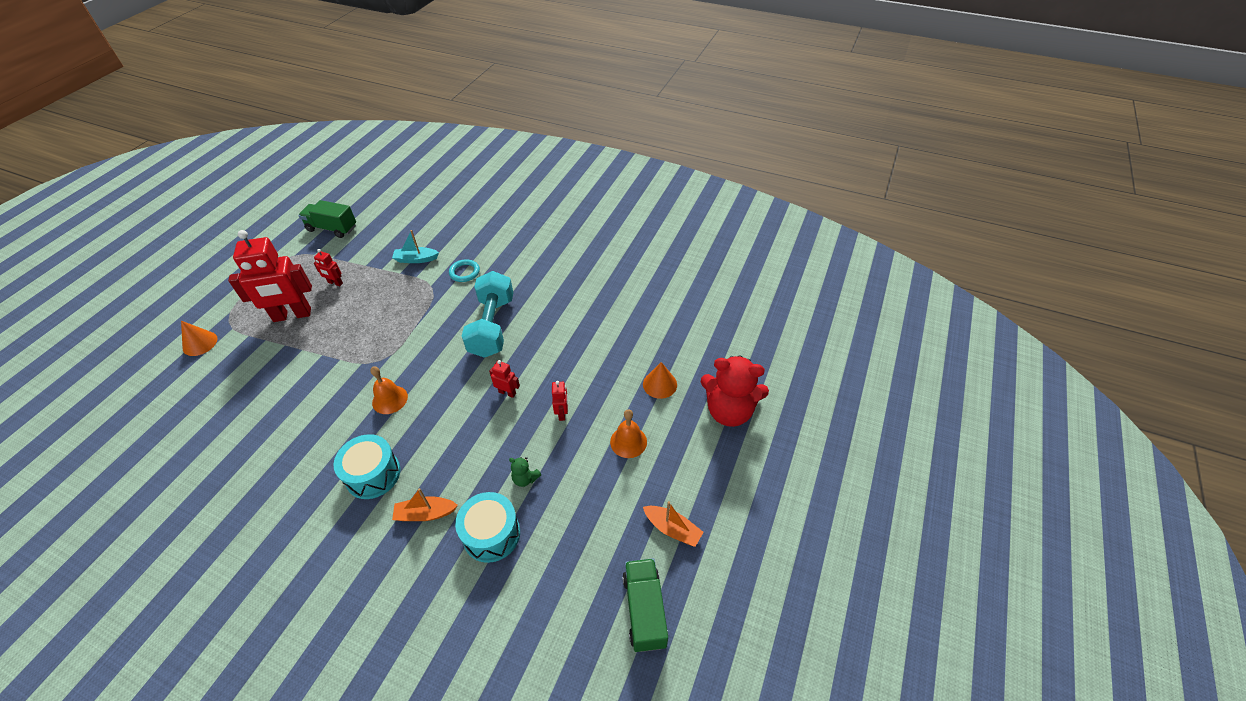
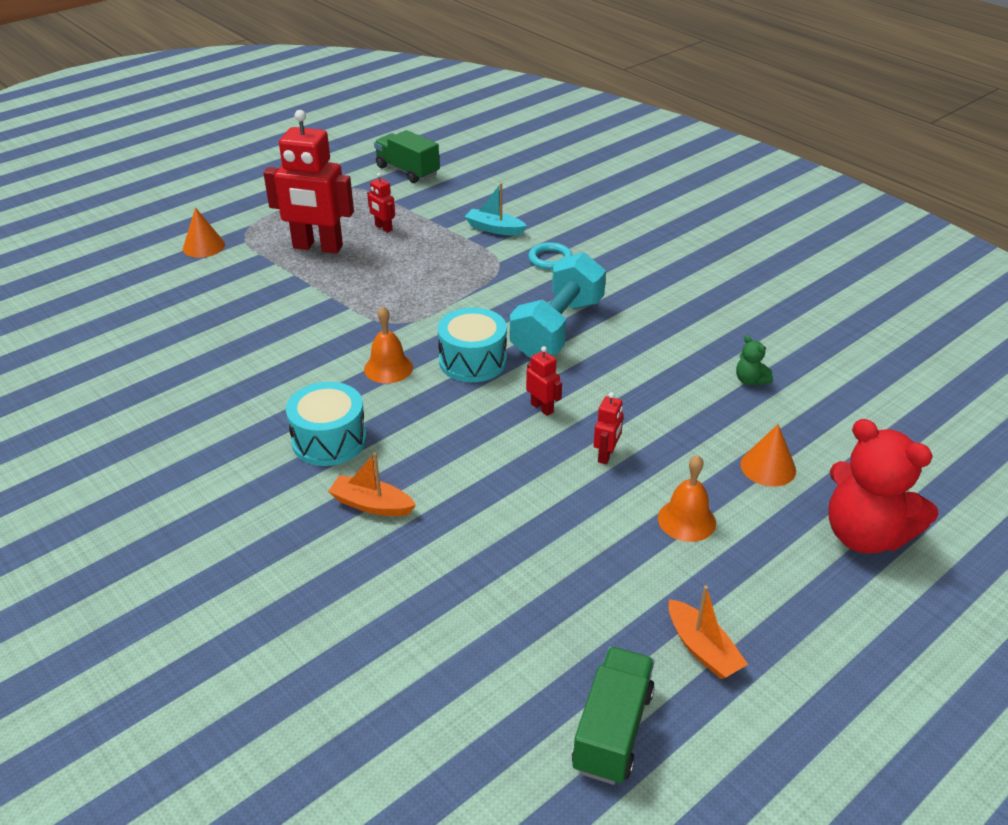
camera: 25 degrees right, 10 degrees down
(491, 534) = (443, 558): turquoise drum -> turquoise drum (473, 361)
(525, 478) = (519, 512): green teddy bear -> green teddy bear (750, 380)

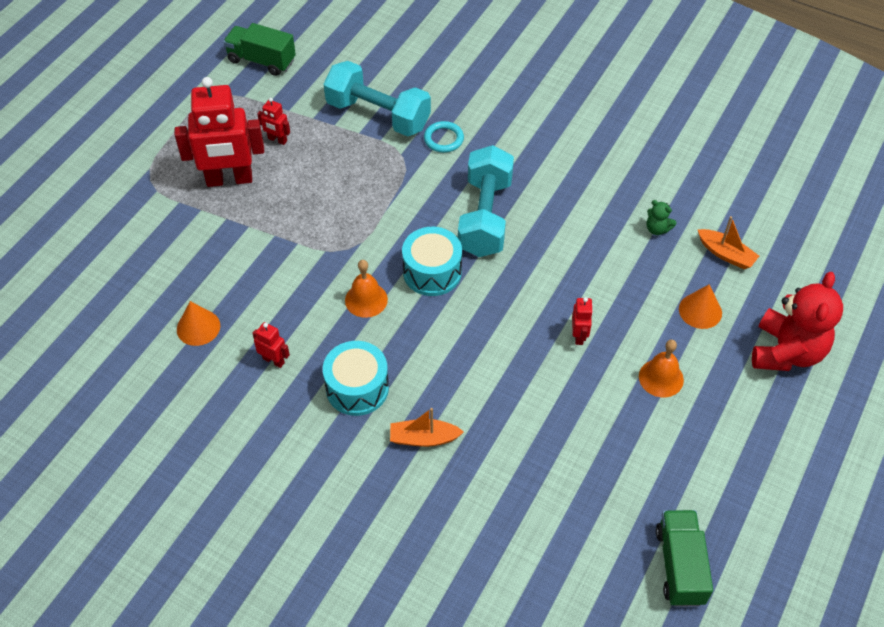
camera: 20 degrees left, 15 degrees up
(204, 246) = (121, 207): orange cone -> orange cone (198, 327)
(494, 229) = (378, 115): turquoise boat -> turquoise dumbbell
(542, 408) = (510, 304): red robot -> red robot (273, 360)
(702, 649) = (713, 483): orange boat -> orange boat (726, 254)
(864, 535) = (786, 352): red teddy bear -> red teddy bear turned 90 degrees counterclockwise

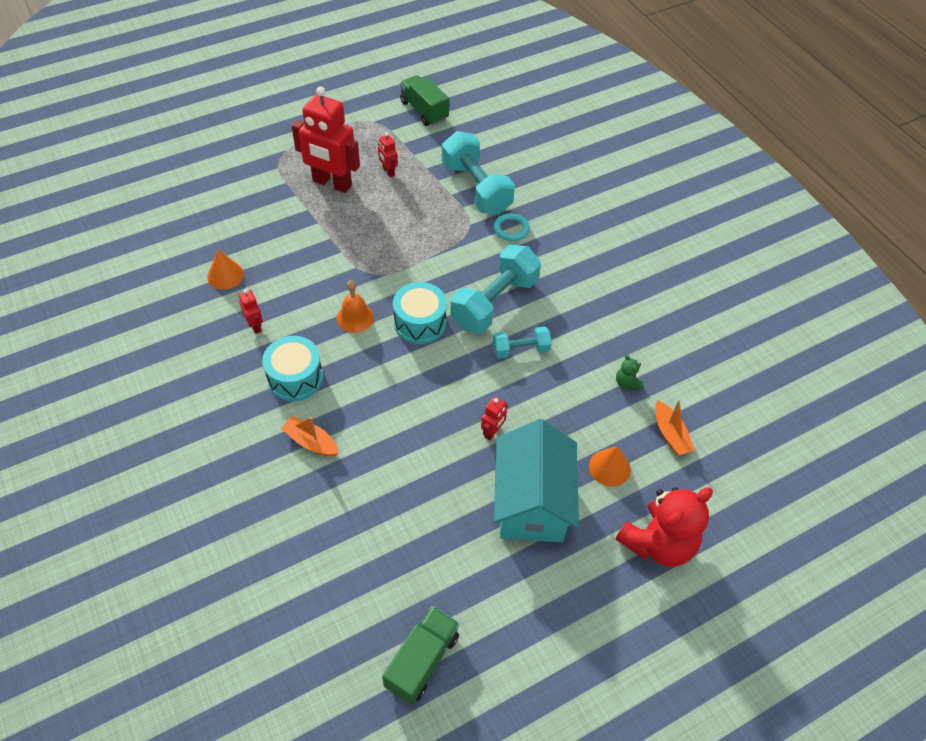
camera: 30 degrees right, 0 degrees up
(543, 248) = (520, 350): none -> turquoise dumbbell
(661, 378) = (531, 502): orange bell -> turquoise house

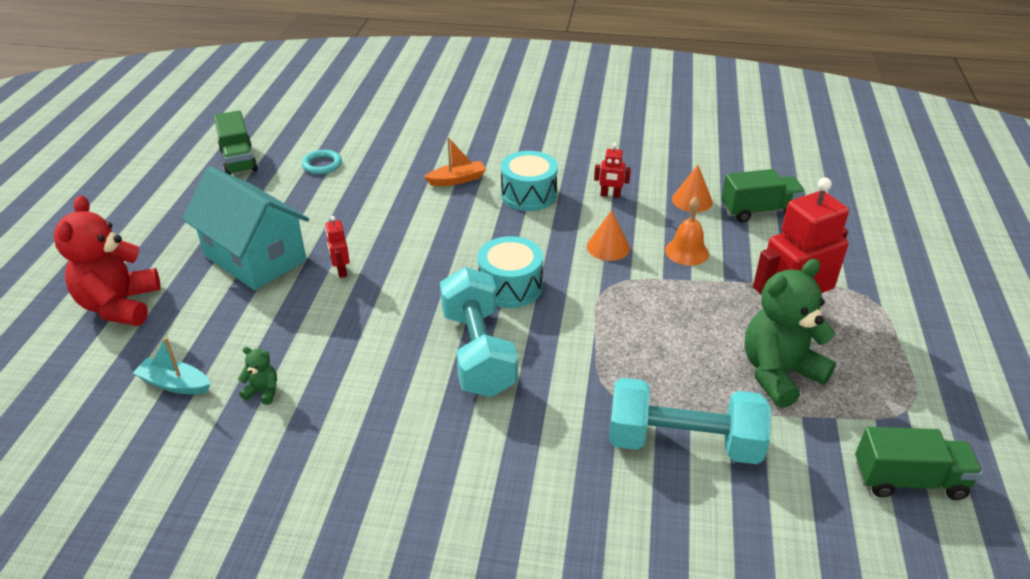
camera: 130 degrees right, 15 degrees down
(212, 234) = (759, 211): none -> green truck
(355, 317) = (561, 251): orange bell -> orange bell (686, 251)
(388, 171) = (779, 374): red robot -> green teddy bear
(511, 229) = (576, 433): turquoise ring -> turquoise ring (322, 165)
(520, 350) = (398, 337): turquoise dumbbell -> none
(609, 467) = (212, 320): orange cone -> orange cone (608, 247)
(670, 434) = (175, 384): orange boat -> turquoise boat

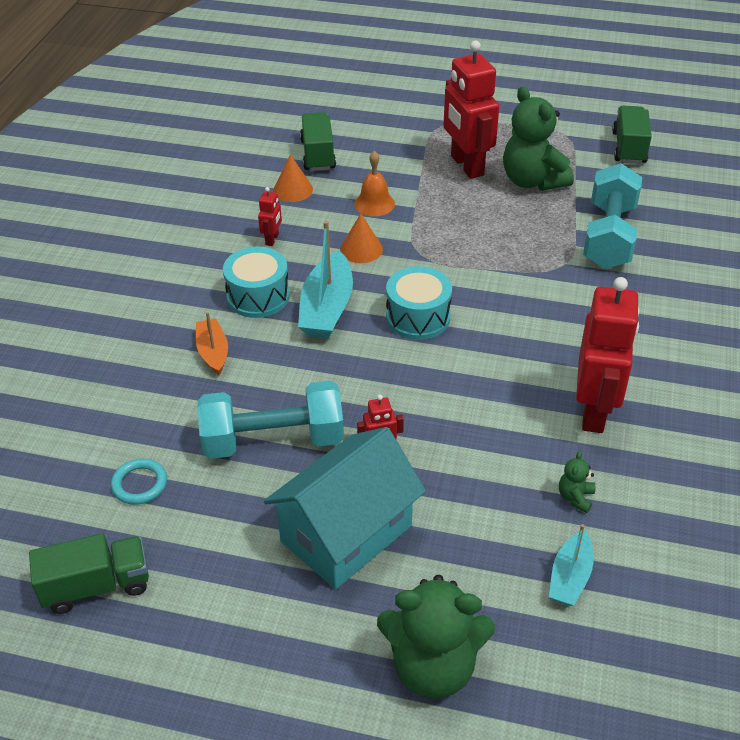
camera: 85 degrees left, 5 degrees up
(120, 305) = (433, 666): red teddy bear -> green teddy bear
(374, 411) = (594, 411): none -> red robot
(478, 352) = (512, 342): turquoise dumbbell -> turquoise dumbbell (273, 440)
(517, 232) = (327, 308): none -> turquoise boat

